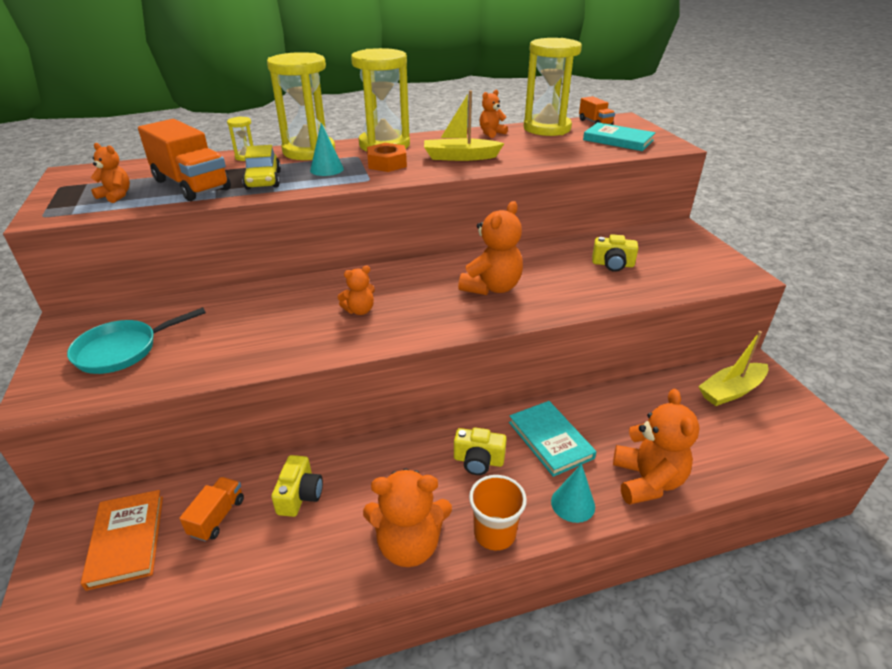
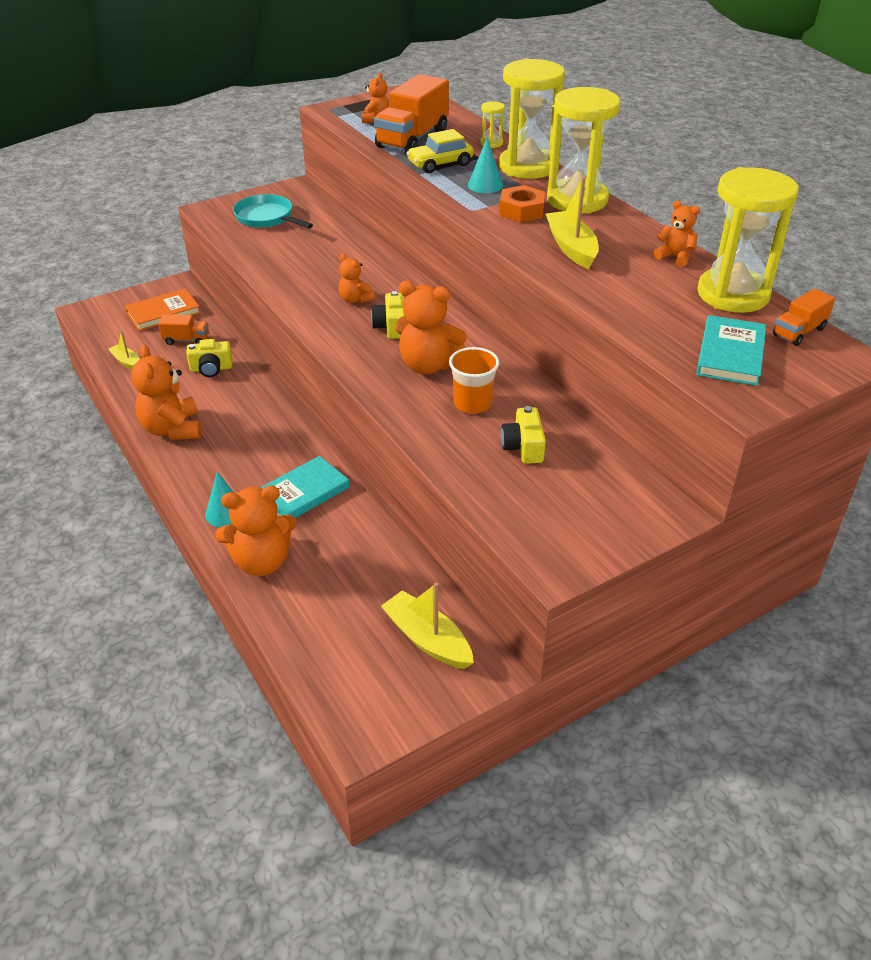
camera: 75 degrees right, 5 degrees up
(225, 593) = (127, 362): none -> yellow boat
(478, 461) = (265, 451): yellow camera -> yellow camera (391, 327)
(494, 533) = (188, 471): orange cup -> orange cup (472, 403)

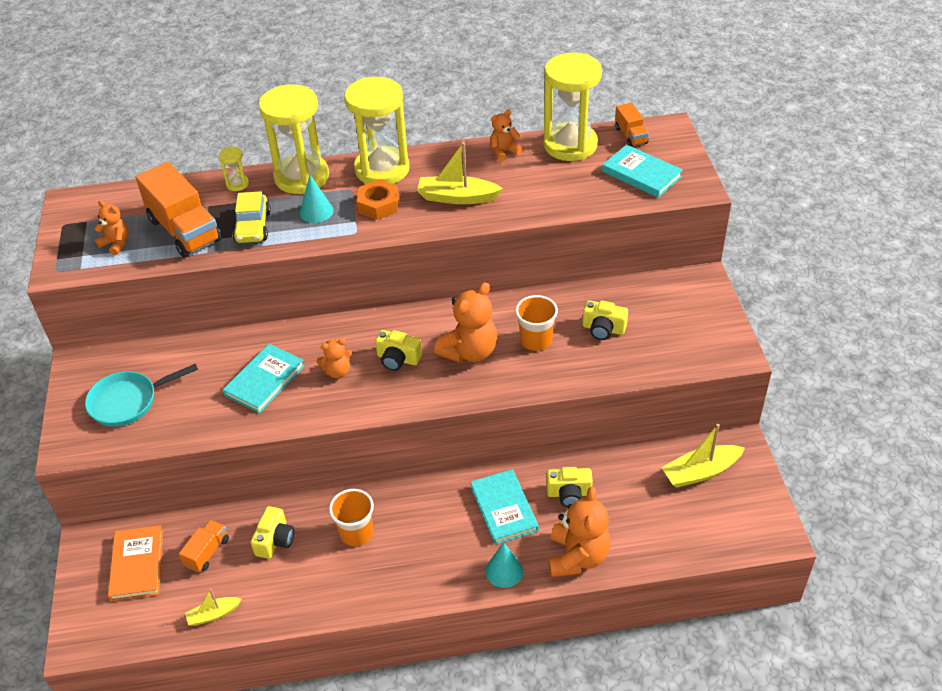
camera: 65 degrees left, 5 degrees up
(172, 429) = (358, 591): orange teddy bear -> none
(236, 409) = (356, 533): none -> orange cup
(323, 268) = (265, 380): none -> turquoise book
(343, 535) = (569, 493): none -> yellow camera

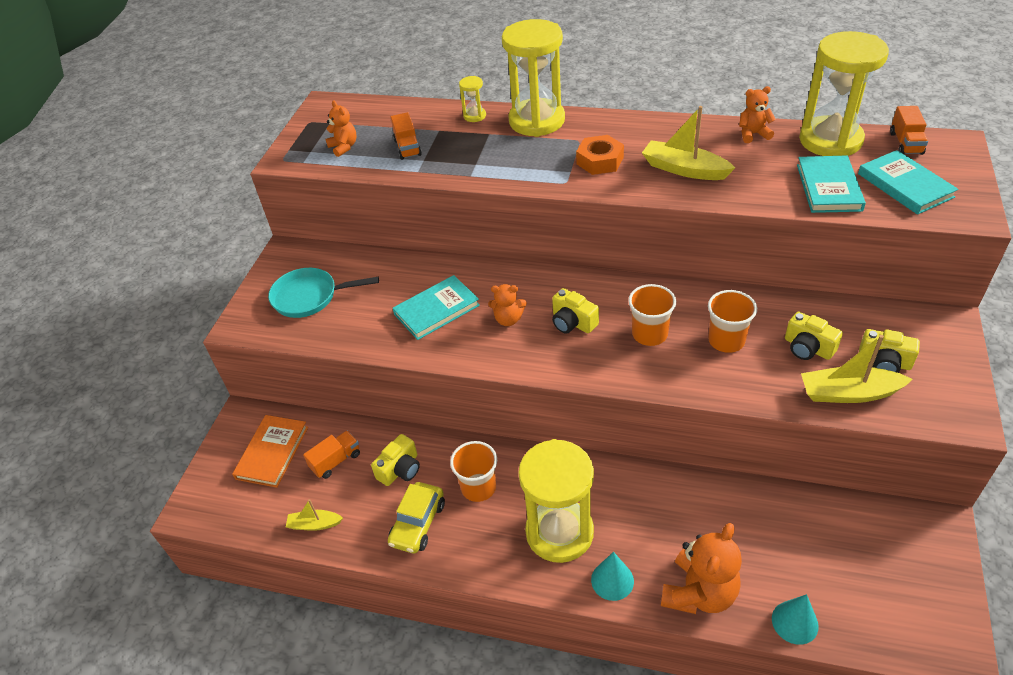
camera: 25 degrees right, 0 degrees up
(184, 230) = (407, 148): orange truck -> orange truck, size x0.51
(253, 227) = (470, 157): yellow car -> yellow car (418, 523)
(316, 211) = (536, 155): turquoise cone -> turquoise cone (794, 622)
(382, 169) = (618, 128): yellow hourglass -> yellow hourglass (559, 532)
(469, 351) = (649, 334): orange teddy bear -> orange cup
(504, 508) = (637, 511): turquoise book -> turquoise book (828, 187)
(569, 493) = (715, 517): yellow camera -> yellow camera (884, 362)
(700, 472) = (879, 542): yellow boat -> yellow boat (848, 393)

